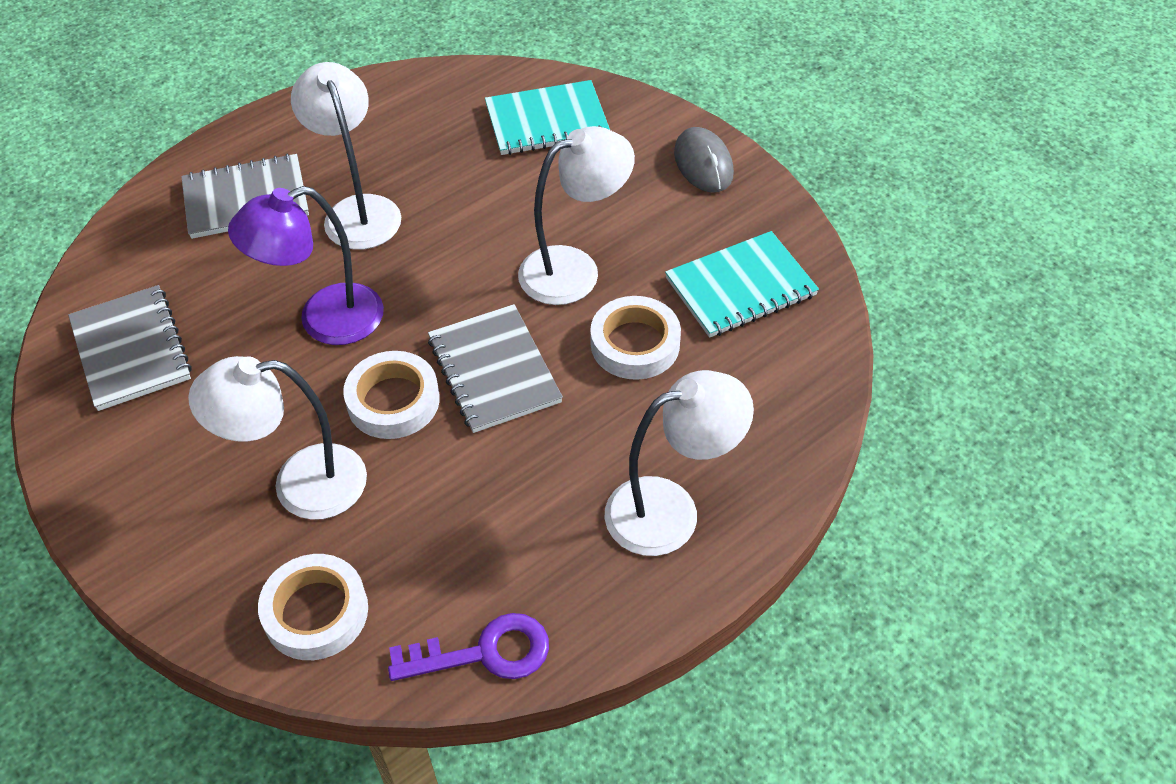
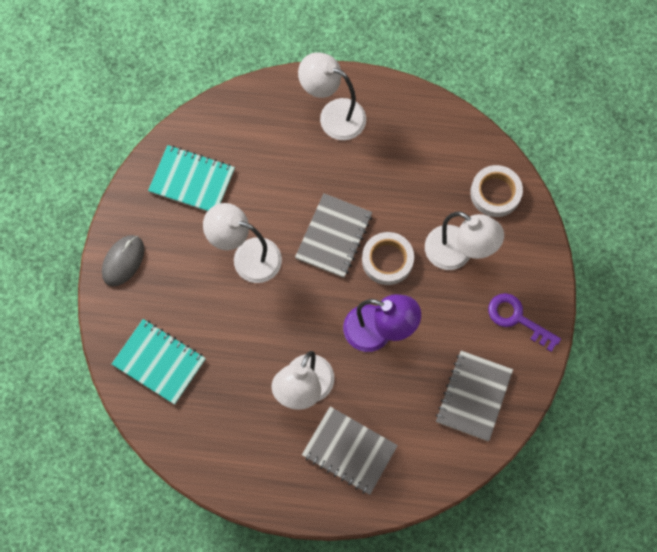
camera: 135 degrees left, 20 degrees up
(484, 652) = (451, 125): purple key -> purple key (517, 319)
(635, 344) = (265, 195): white tape -> none

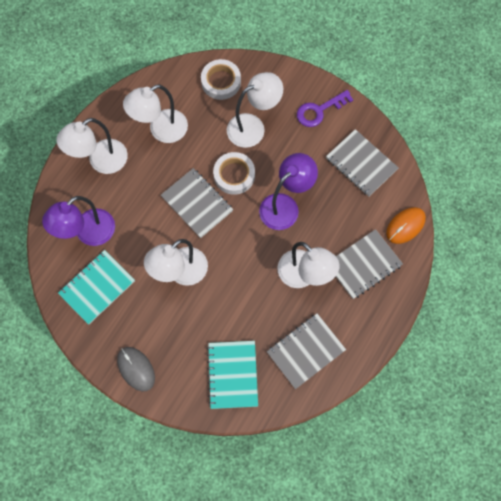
camera: 65 degrees left, 0 degrees up
(159, 362) = (232, 374): turquoise notebook -> turquoise notebook turned 60 degrees counterclockwise
(219, 428) = (305, 351): none -> grey notebook
(246, 143) = (88, 233): none -> purple lamp
(401, 158) = (161, 130): none -> white lamp
(420, 480) = (405, 226): none -> orange mouse

